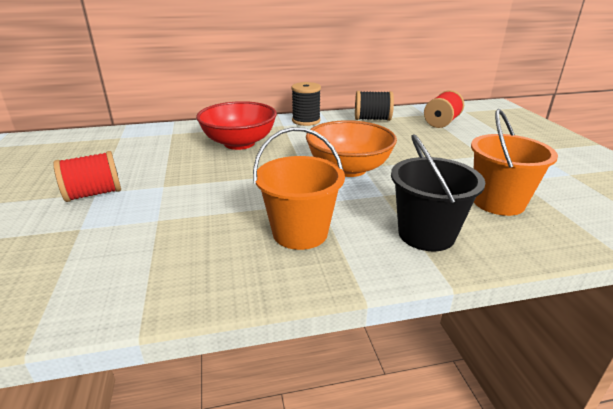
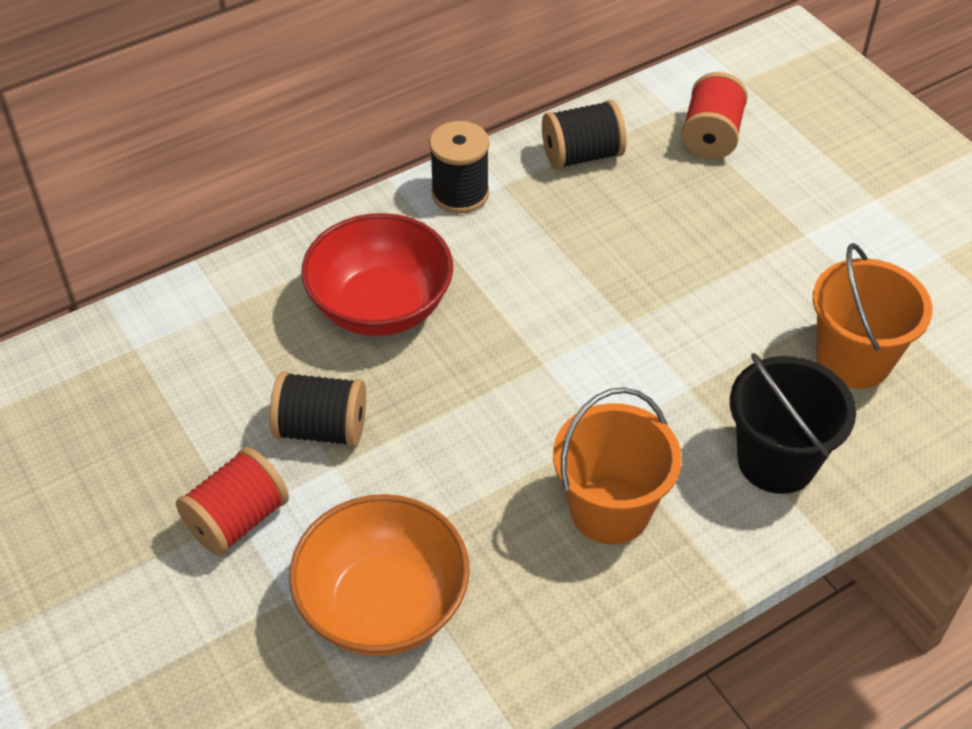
camera: 20 degrees left, 20 degrees up
(171, 173) = (322, 429): none -> black spool
(349, 169) = (609, 334): orange bowl -> orange bowl (383, 605)

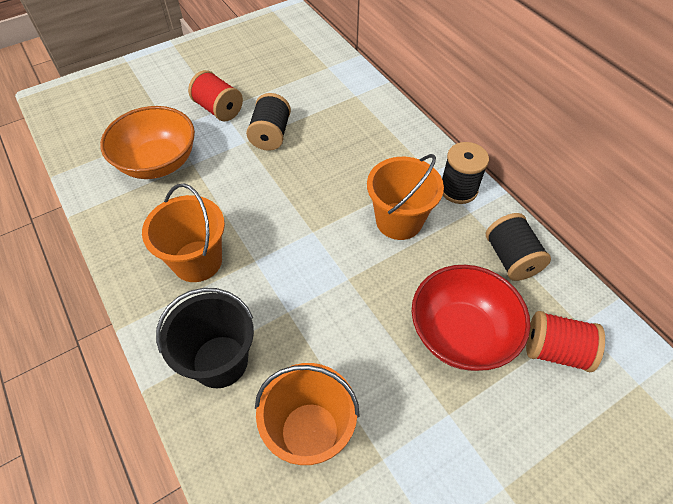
camera: 90 degrees right, 5 degrees up
(380, 307) = (357, 155): red bowl -> red bowl (461, 334)
(521, 262) = (399, 221): none -> orange bucket

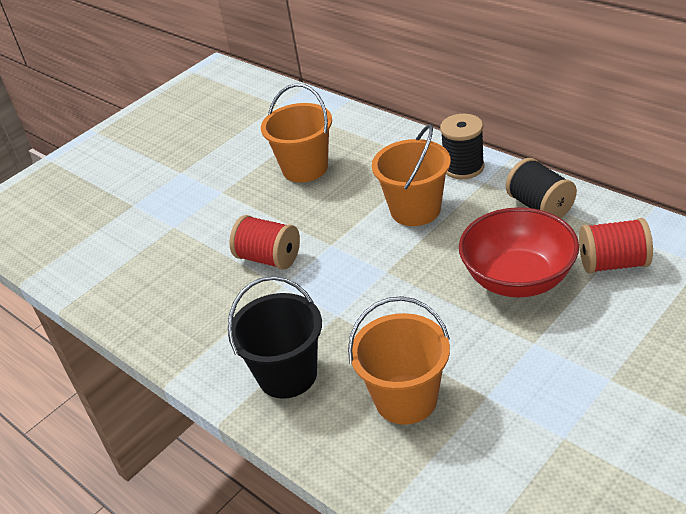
camera: 10 degrees left, 15 degrees down
(158, 162) = (135, 237): orange bowl -> none
(197, 261) = (221, 304): orange bucket -> orange bucket (305, 168)
(218, 109) = (178, 173): red spool -> red spool (269, 258)
(271, 135) = (246, 179): black spool -> none

